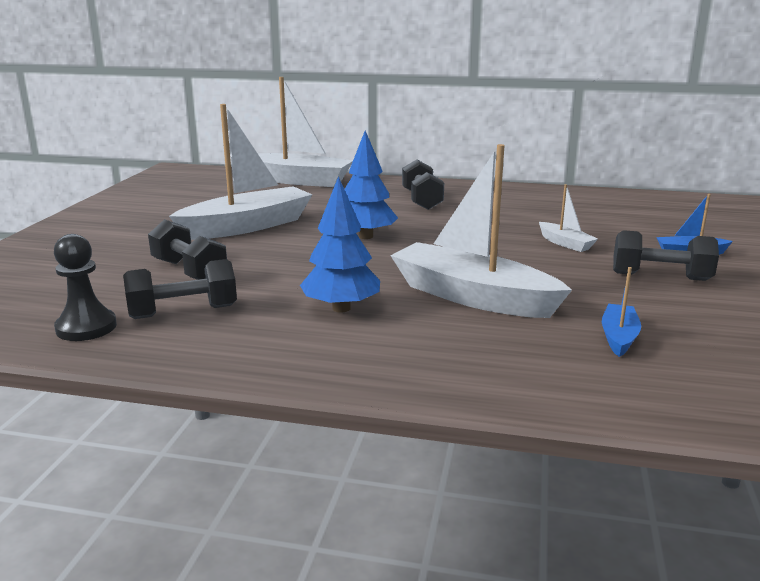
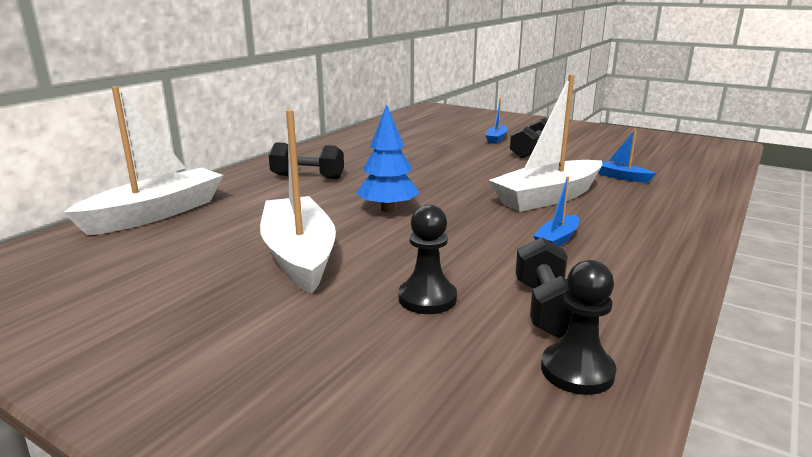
camera: 70 degrees left, 0 degrees up
(189, 271) = (427, 298): black dumbbell -> black pawn
(341, 308) = (557, 239): blue tree -> blue boat
(565, 243) = (458, 158): white boat -> none

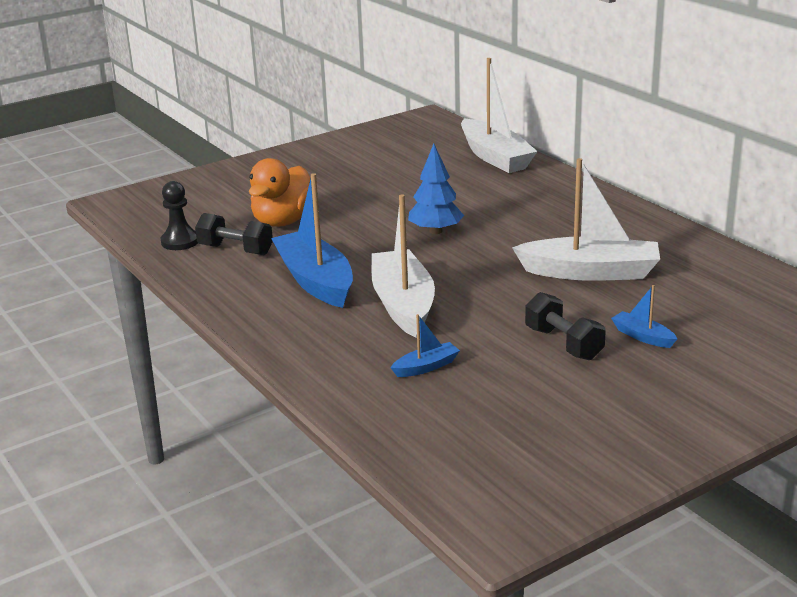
camera: 115 degrees right, 5 degrees up
(299, 255) = (378, 194): white boat -> white boat (590, 272)
(308, 177) = (548, 210): black dumbbell -> none
(427, 298) = (283, 221): black pawn -> orange duck
(557, 239) = (315, 281): blue boat -> blue boat, size x2.20

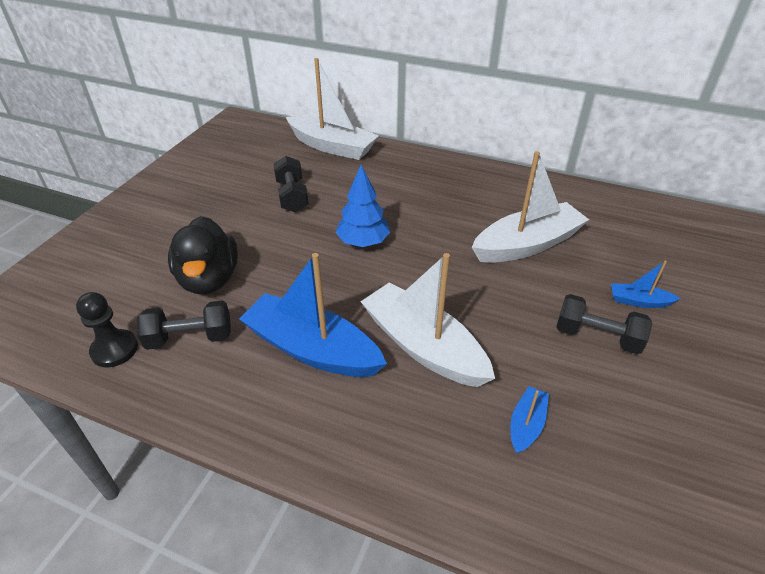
camera: 35 degrees left, 15 degrees up
(283, 221) = (209, 279): orange duck -> black duck
(411, 185) = (292, 196): none -> black dumbbell

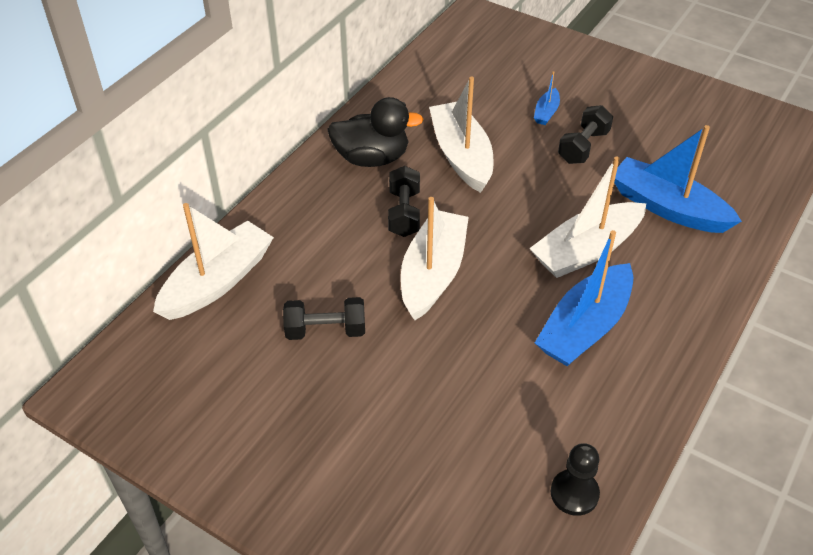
camera: 80 degrees left, 5 degrees up
(190, 338) = (562, 425): black dumbbell -> black dumbbell (404, 213)
(209, 279) = (472, 412): black duck -> black duck (372, 158)
(363, 242) = (433, 273): blue tree -> white boat
(526, 425) = (667, 207): blue boat -> blue boat, size x2.20

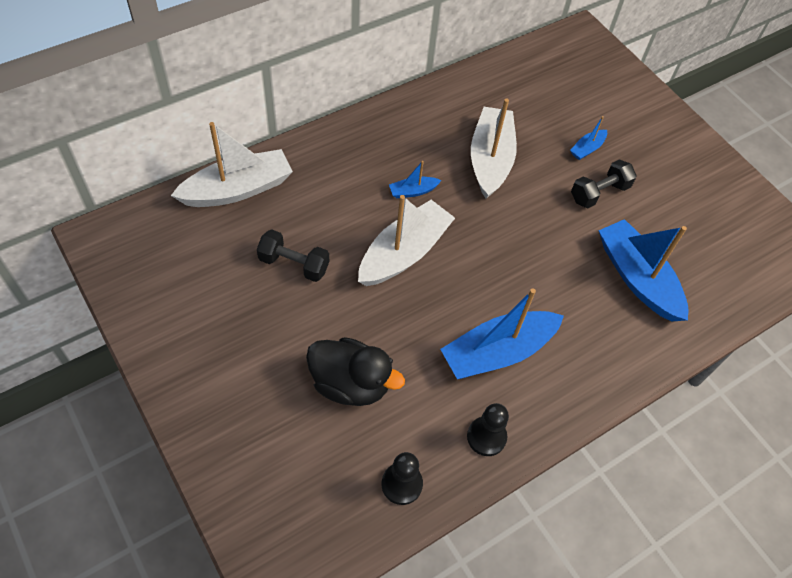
camera: 20 degrees right, 10 degrees up
(372, 158) = (416, 132): black duck -> black duck (350, 384)
(404, 213) = (413, 191): black dumbbell -> blue boat
(586, 250) = (542, 287): white boat -> none
(626, 410) = (486, 437): none -> black pawn

